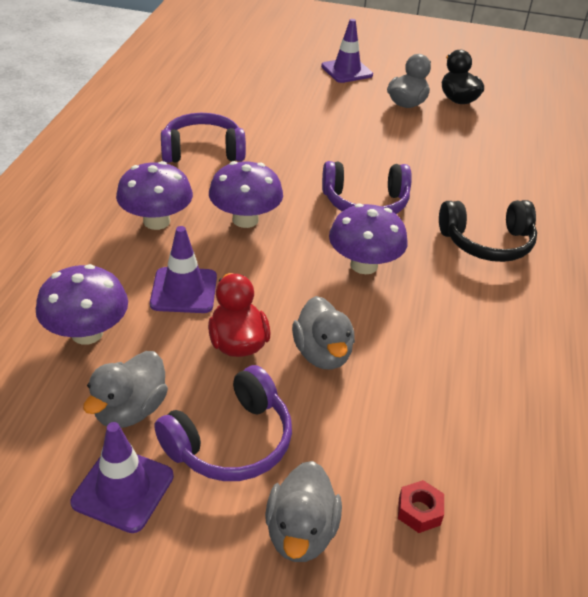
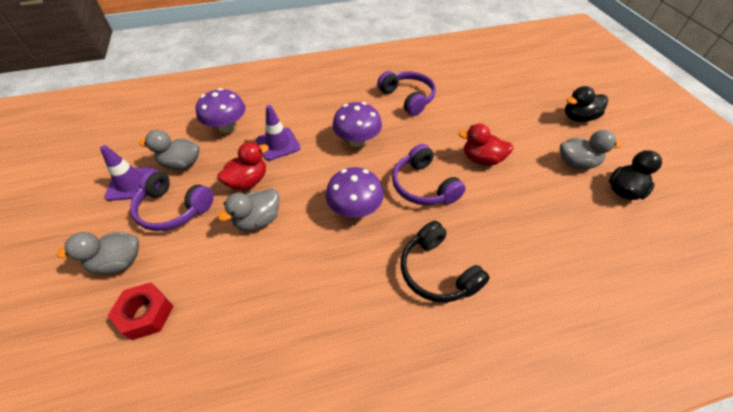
camera: 65 degrees right, 10 degrees up
(156, 221) = (328, 110): purple mushroom -> none
(346, 71) = (578, 117): purple traffic cone -> black duck
(356, 150) = (482, 159): none -> red duck
(419, 511) = (146, 314): red nut -> red nut, size x1.65

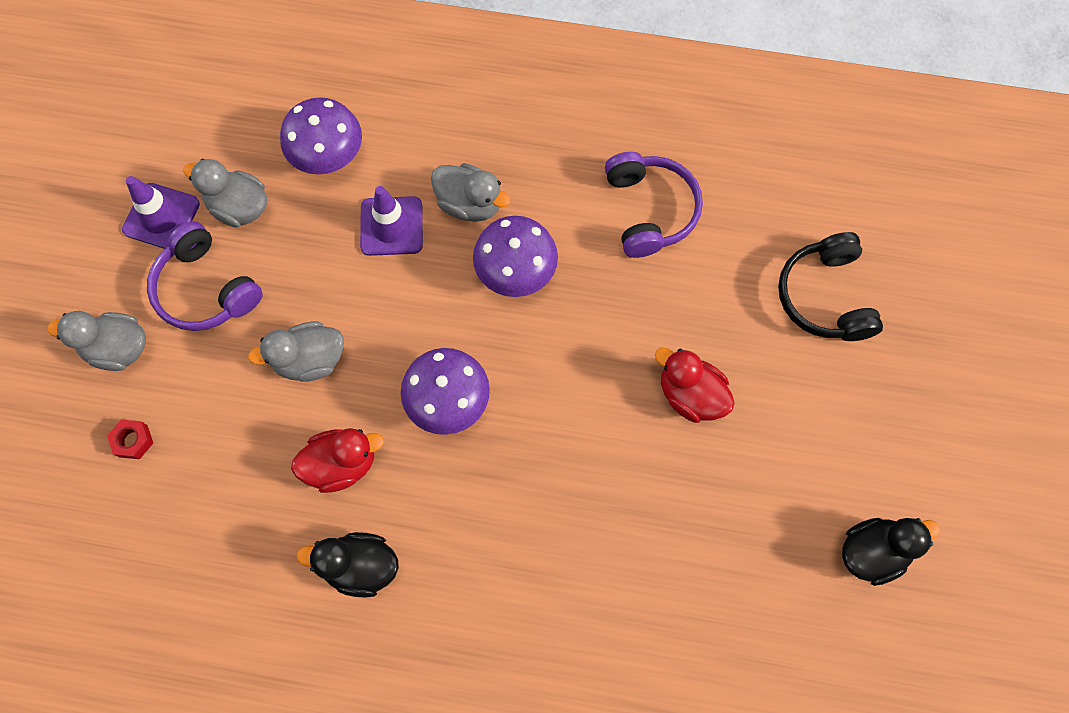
camera: 25 degrees right, 20 degrees up
(146, 314) = (133, 441): red nut -> red nut, size x0.60
(248, 181) = (321, 283): red duck -> red duck (342, 464)
(423, 186) = (568, 404): purple headphones -> none
(437, 272) = (505, 549): black headphones -> black headphones (824, 296)
(576, 163) = (838, 470): grey duck -> grey duck (470, 204)
(578, 117) = (920, 382): black duck -> black duck (360, 566)

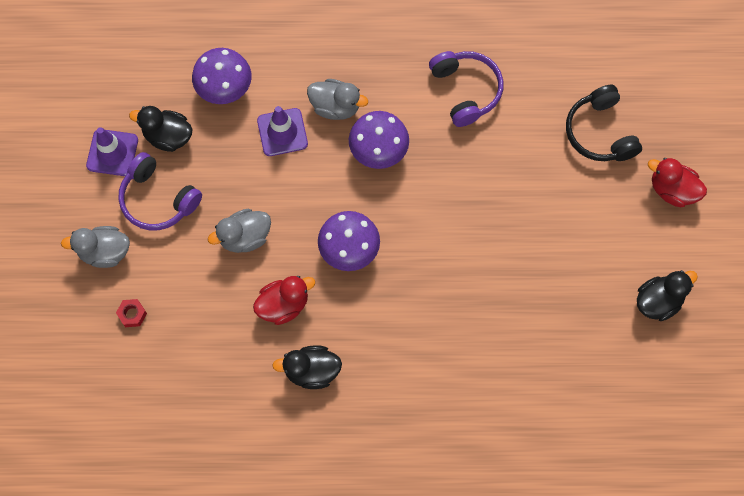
camera: 10 degrees left, 0 degrees up
(239, 207) = (168, 136): grey duck -> black duck
(690, 395) = (517, 216): red duck -> red duck (672, 190)

